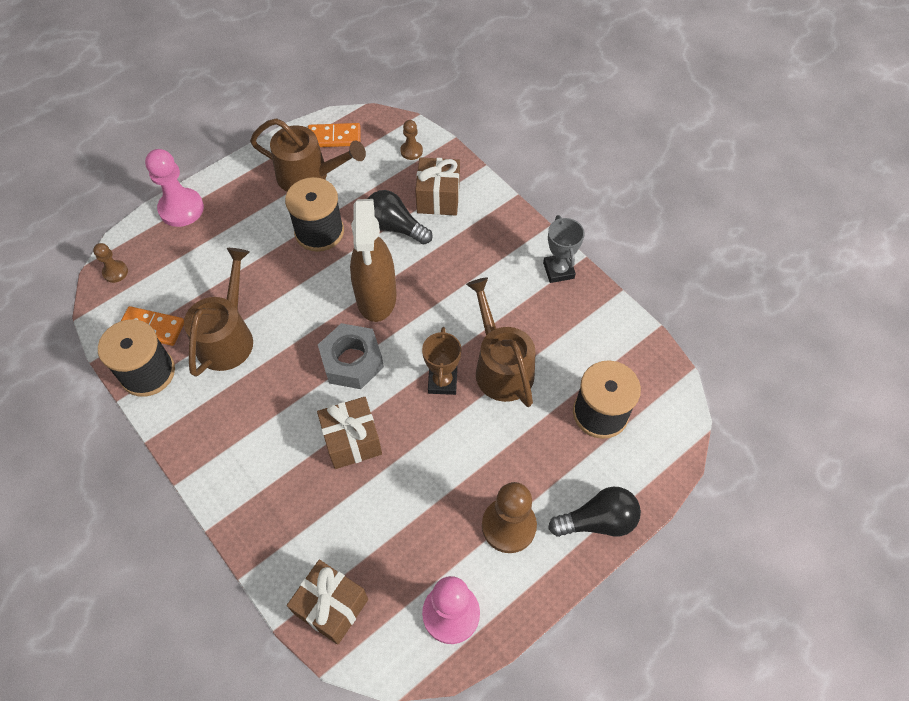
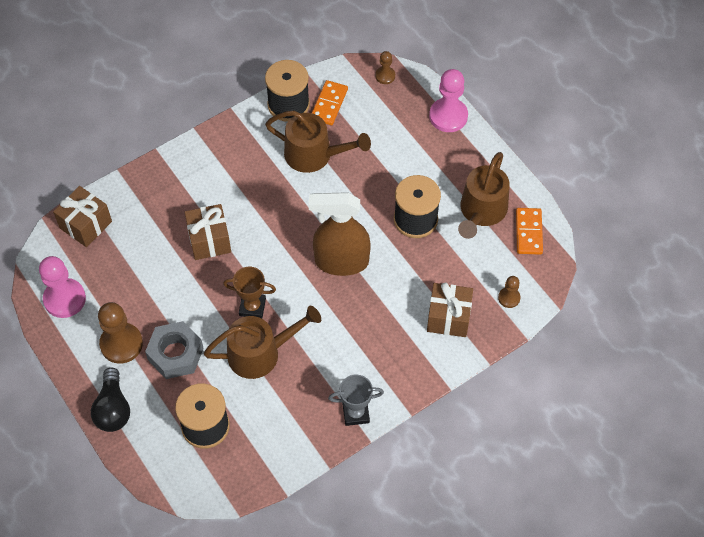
camera: 95 degrees right, 0 degrees up
(352, 361) = (280, 242): grey nut -> grey nut (175, 354)
(395, 227) = (416, 279): black light bulb -> none

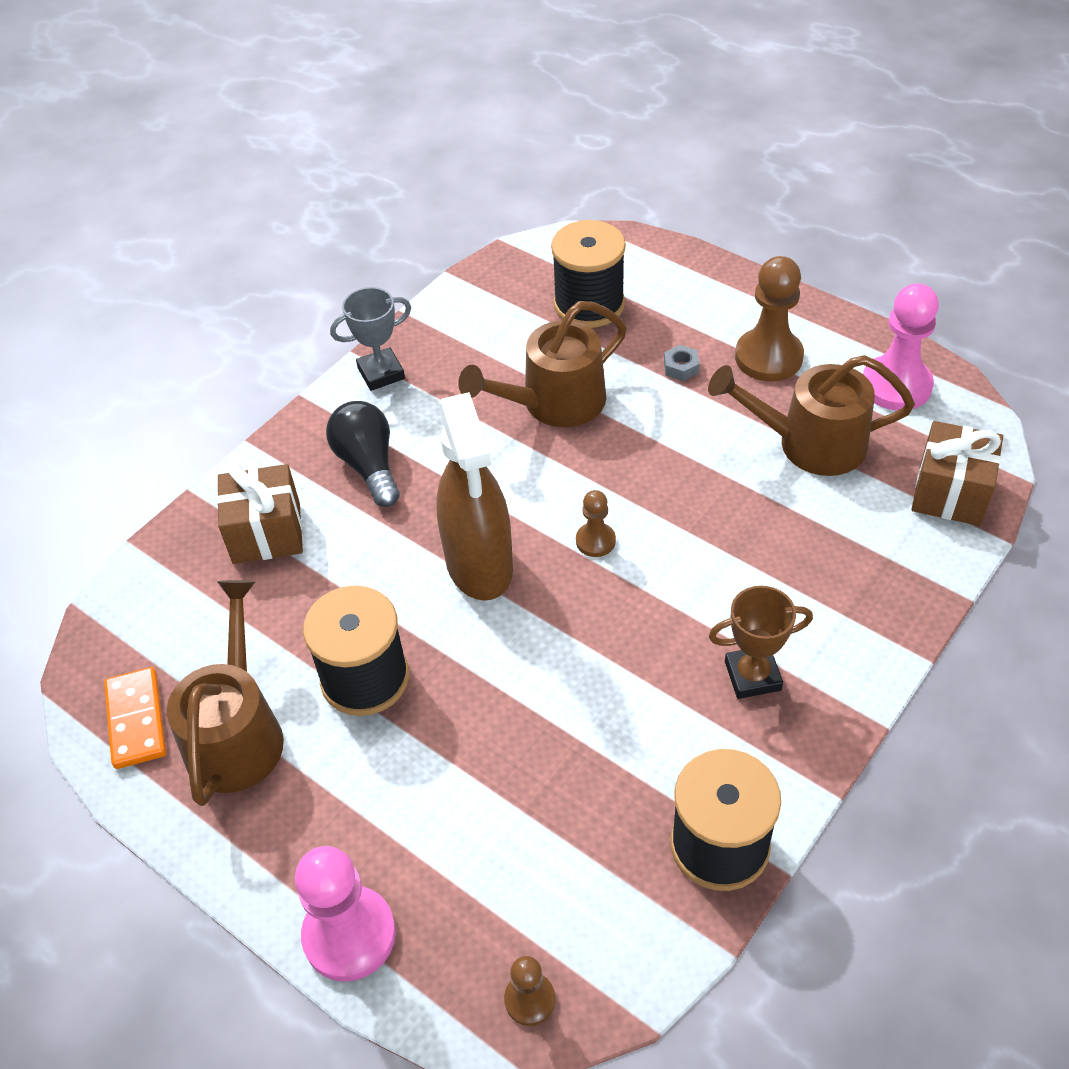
camera: 165 degrees right, 10 degrees down
(113, 409) = (727, 288): black light bulb -> black light bulb (368, 465)
(175, 354) = (681, 367): grey nut -> grey nut, size x0.43
(209, 240) = (725, 531): brown gift -> none
(252, 307) = (598, 457): brown trophy -> brown trophy (752, 676)
(314, 155) = (611, 746): brown watering can -> brown watering can (809, 444)
(329, 104) = (631, 875): orange domino -> none
(341, 261) = (479, 565): brown spray bottle -> brown spray bottle turned 90 degrees clockwise
(509, 298) = (164, 593): brown pawn -> brown pawn (595, 541)

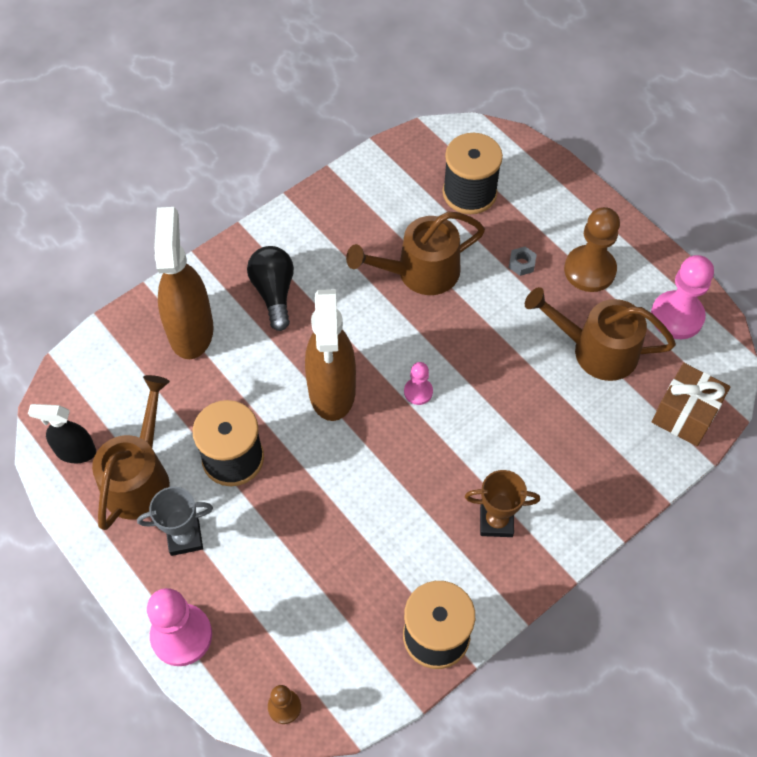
camera: 10 degrees right, 10 degrees up
(136, 720) = (75, 452): orange domino -> black spray bottle
(266, 533) = (191, 330): brown gift -> brown spray bottle
(381, 373) = (301, 217): grey trophy -> grey trophy (184, 537)
(595, 541) = (418, 392): brown pawn -> pink pawn

